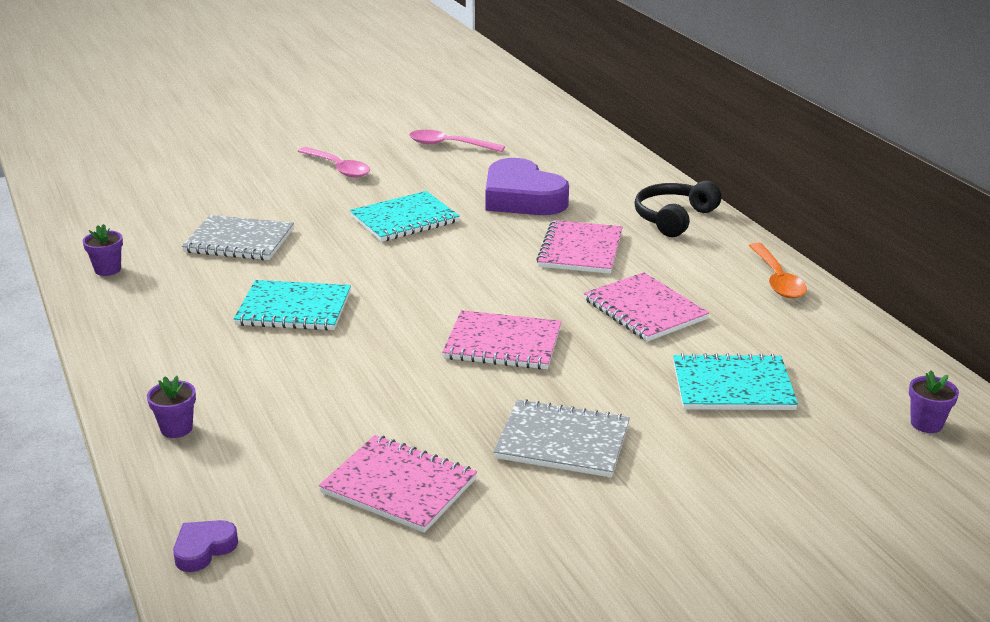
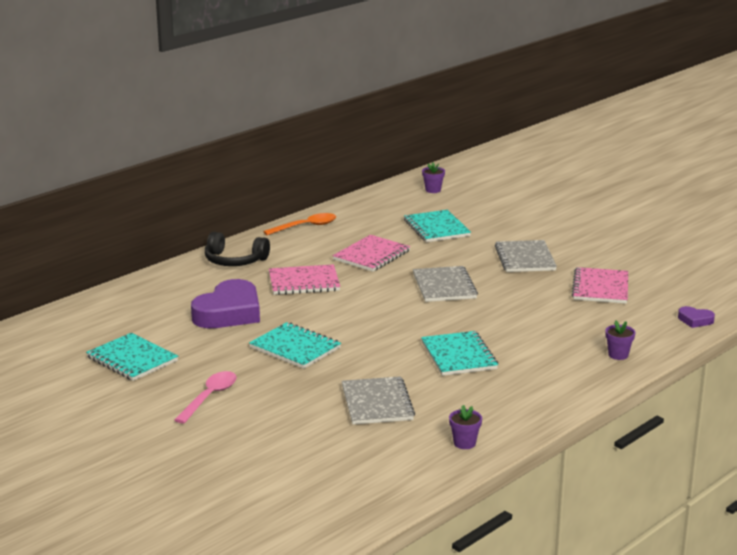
camera: 110 degrees left, 5 degrees down
(449, 145) = (132, 359): pink spoon -> turquoise notebook
(503, 343) = (444, 286): pink notebook -> grey notebook

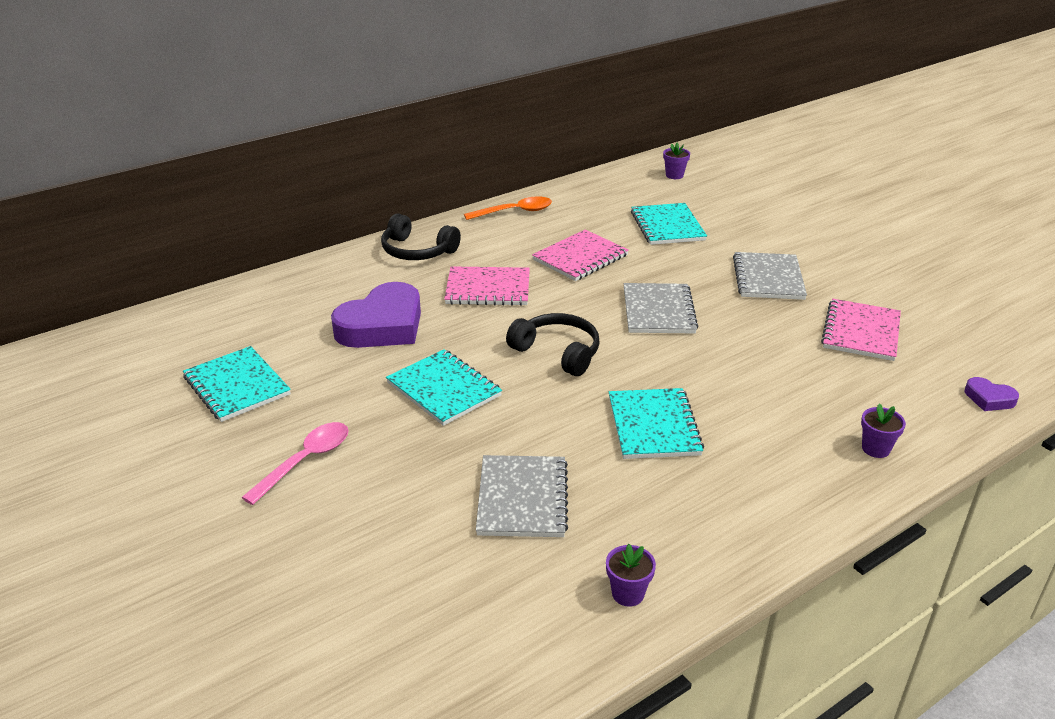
camera: 10 degrees right, 10 degrees up
(374, 318) = (558, 352): none -> black headphones

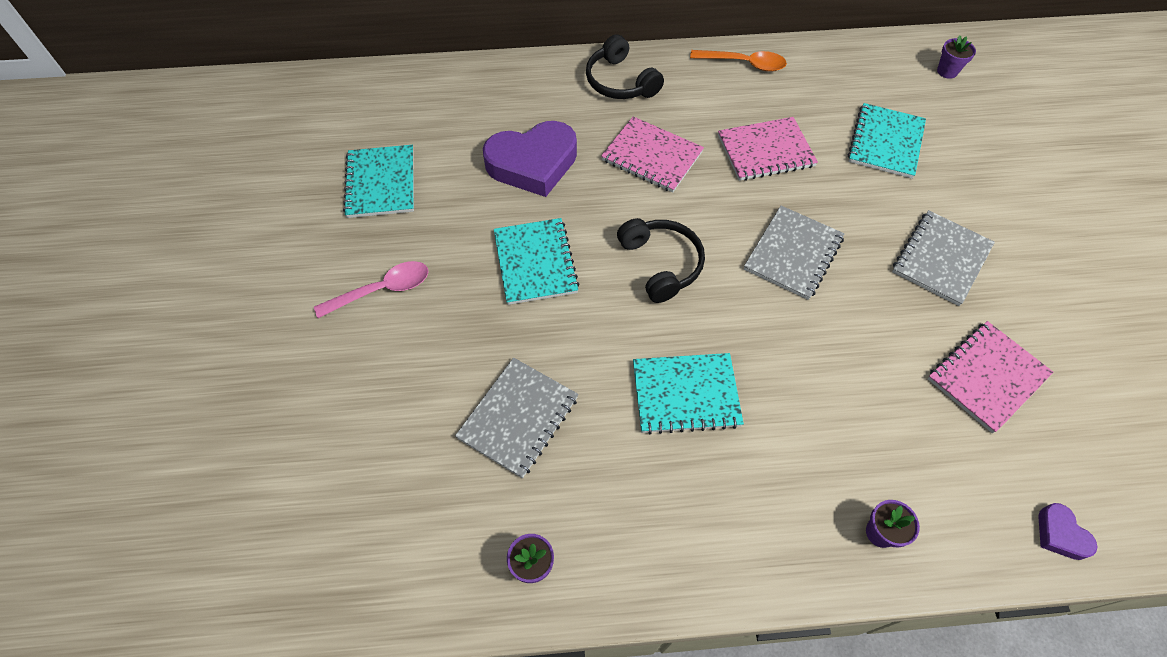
camera: 30 degrees right, 25 degrees up
(653, 426) = (685, 394): turquoise notebook -> turquoise notebook turned 60 degrees clockwise

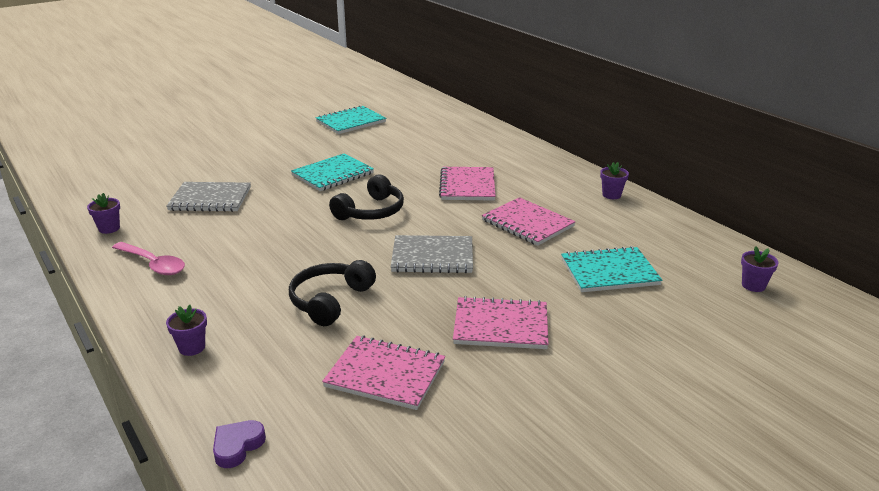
camera: 60 degrees right, 30 degrees down
(382, 290) = (273, 142): pink spoon -> pink spoon (153, 264)
(533, 163) = (414, 153): purple heart -> none
(620, 82) = (525, 159): black headphones -> black headphones (330, 301)
(685, 394) = (265, 245): turquoise notebook -> none
(744, 64) = (611, 195): orange spoon -> purple flower pot
(941, 259) = (501, 325): grey notebook -> pink notebook

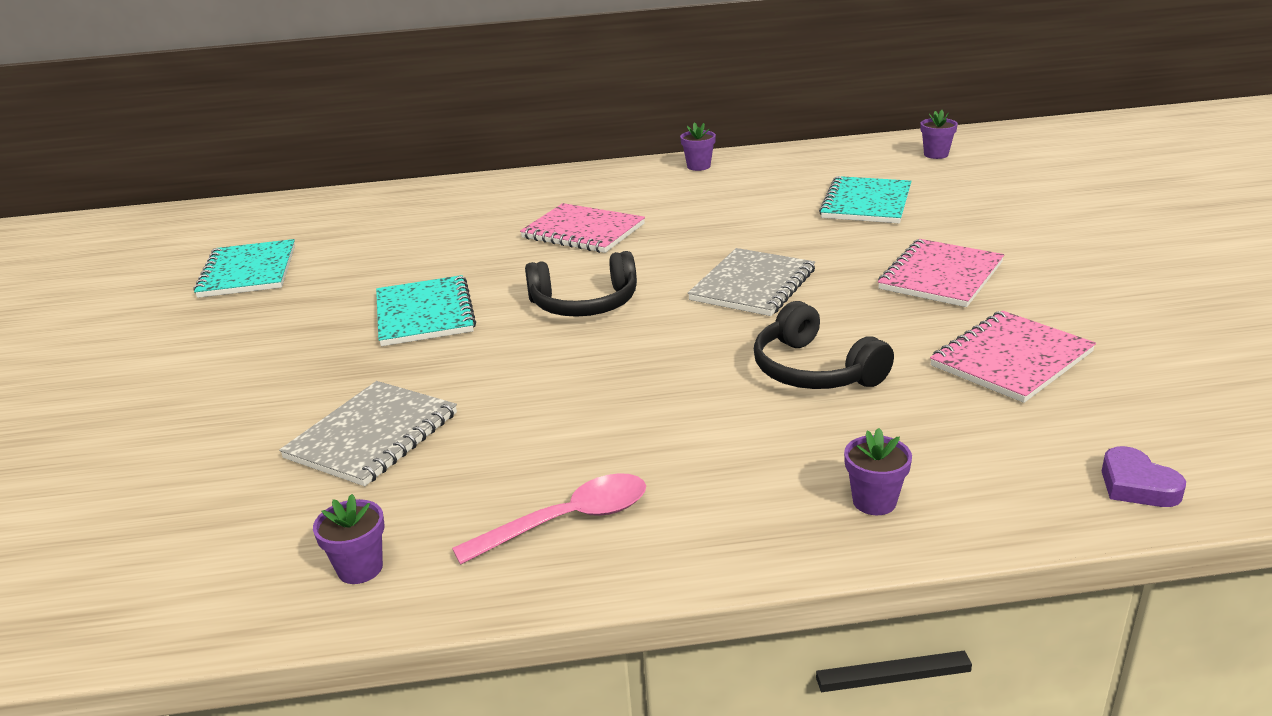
camera: 60 degrees left, 0 degrees up
(371, 211) = (585, 304): black headphones -> black headphones turned 105 degrees clockwise
(527, 223) = (721, 218): pink notebook -> none

